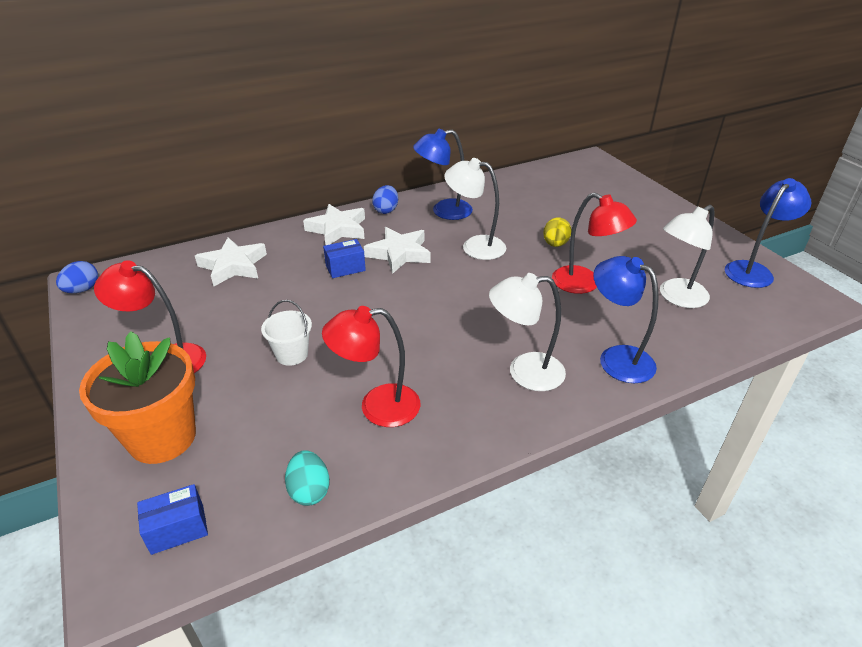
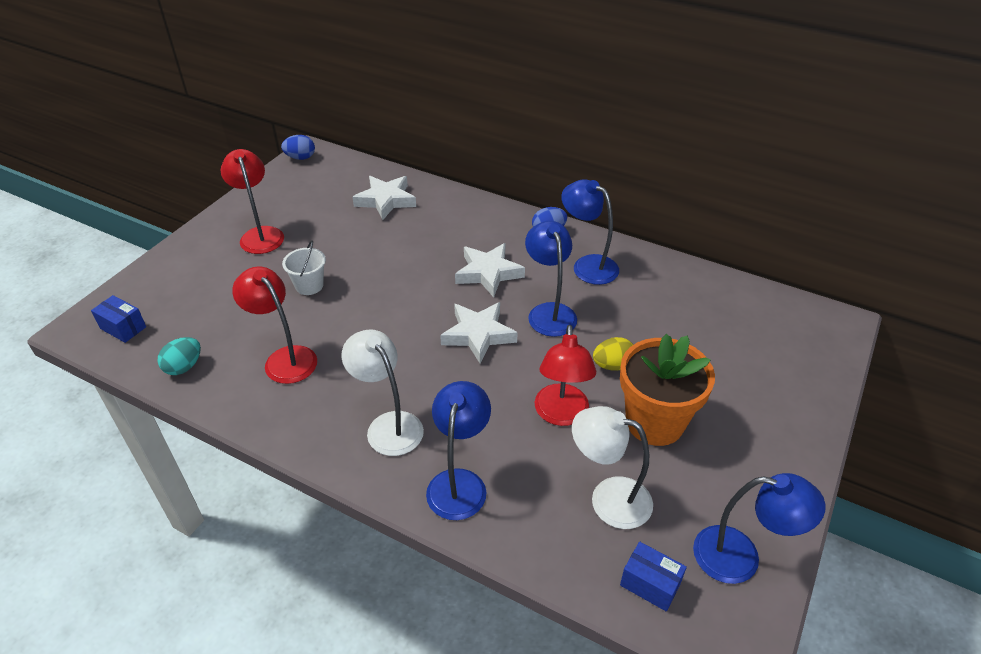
camera: 55 degrees right, 5 degrees up
(162, 438) = (190, 277): orange flower pot -> orange flower pot (654, 422)
(337, 229) = (488, 221): white star -> white star (478, 335)
(345, 268) = (437, 255): blue box -> blue box (650, 584)
(474, 246) = (549, 312): white lamp -> blue lamp

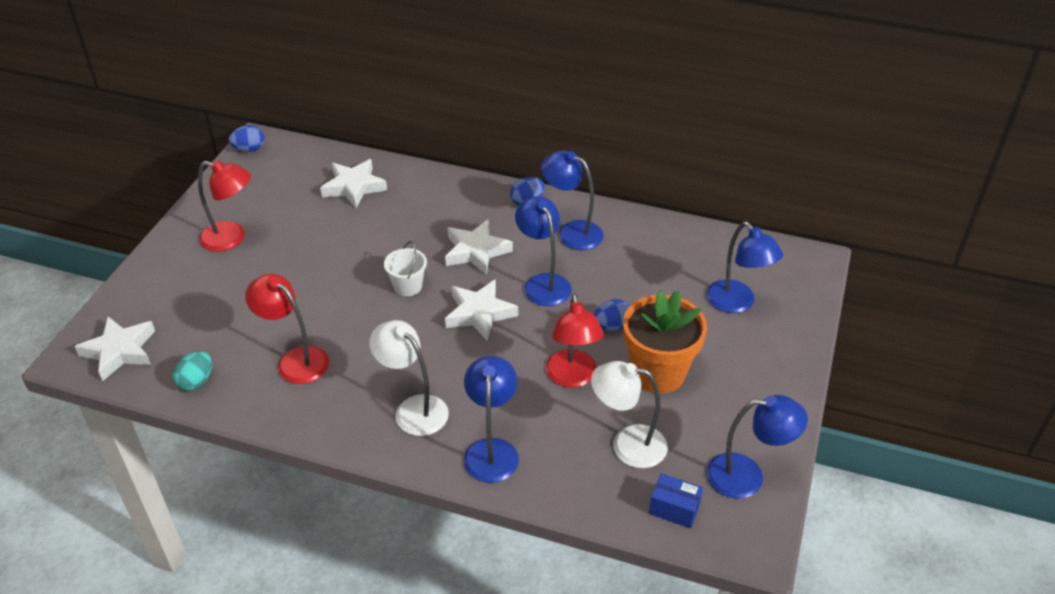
camera: 10 degrees left, 0 degrees up
(123, 328) = (119, 351): blue box -> white star
(260, 234) = (232, 238): red lamp -> red lamp turned 135 degrees clockwise
(309, 285) = (299, 285): white bucket -> white bucket (408, 286)
(612, 365) = (612, 326): yellow egg -> blue egg
(751, 358) = (737, 303): none -> blue lamp

